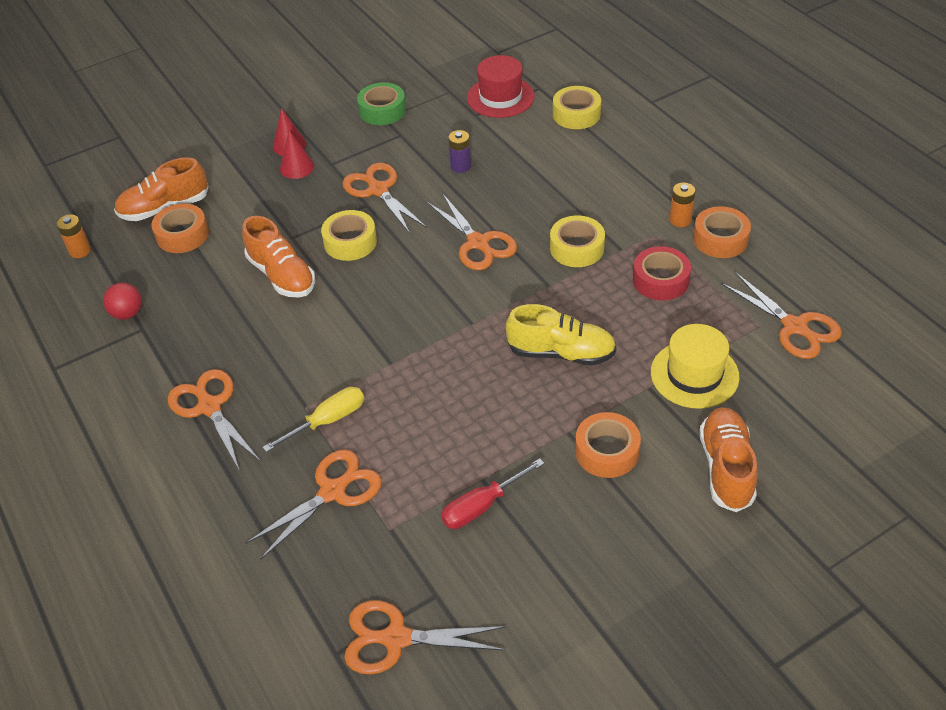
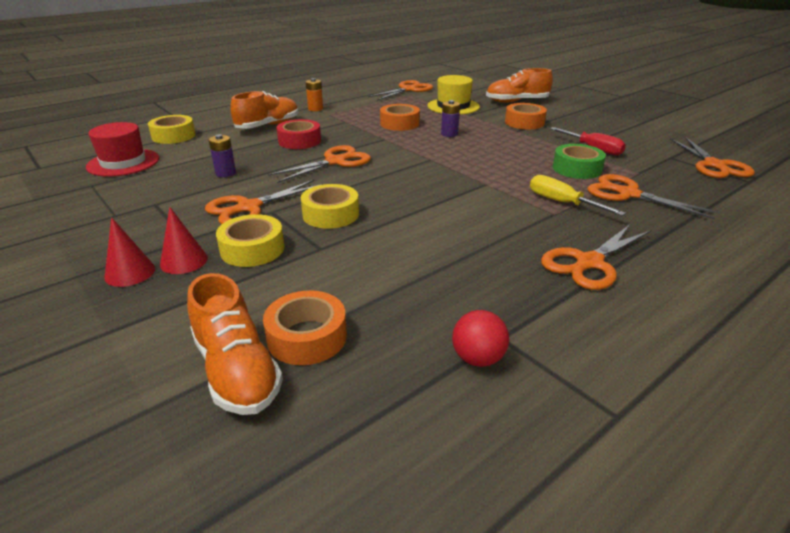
camera: 100 degrees left, 15 degrees down
(80, 251) = (339, 464): orange battery -> none
(282, 275) = (385, 246): orange shoe -> orange shoe (268, 126)
(382, 110) = (98, 217): green tape -> green tape (577, 169)
(561, 353) = (449, 134): yellow shoe -> purple battery
(577, 248) = (343, 132): yellow tape -> yellow tape (252, 249)
(660, 280) = (374, 113): red tape -> red tape (299, 141)
(720, 239) = (335, 101): orange tape -> orange tape (399, 124)

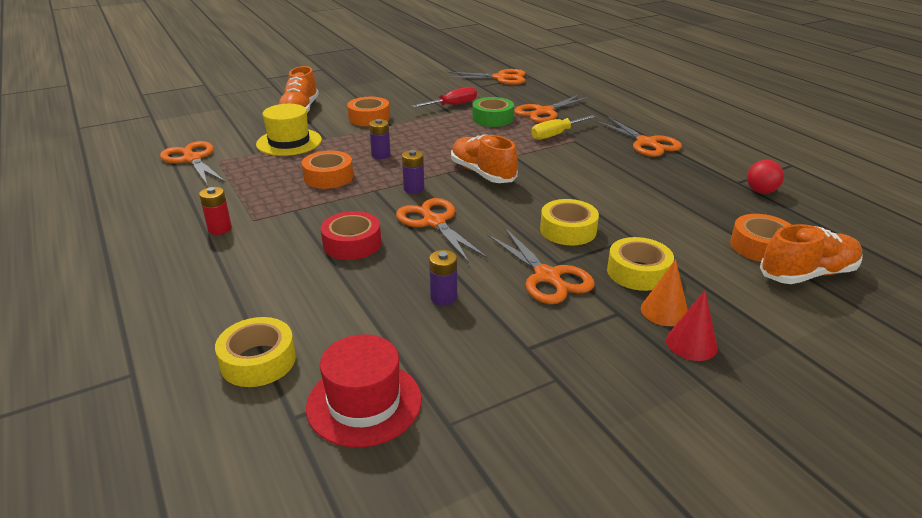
camera: 80 degrees left, 0 degrees up
(184, 261) = (664, 311): red cone -> orange cone
(268, 126) = (270, 268): orange shoe -> orange shoe (482, 173)
(315, 109) = (220, 229): orange battery -> red battery
(391, 150) = (414, 189): none -> purple battery

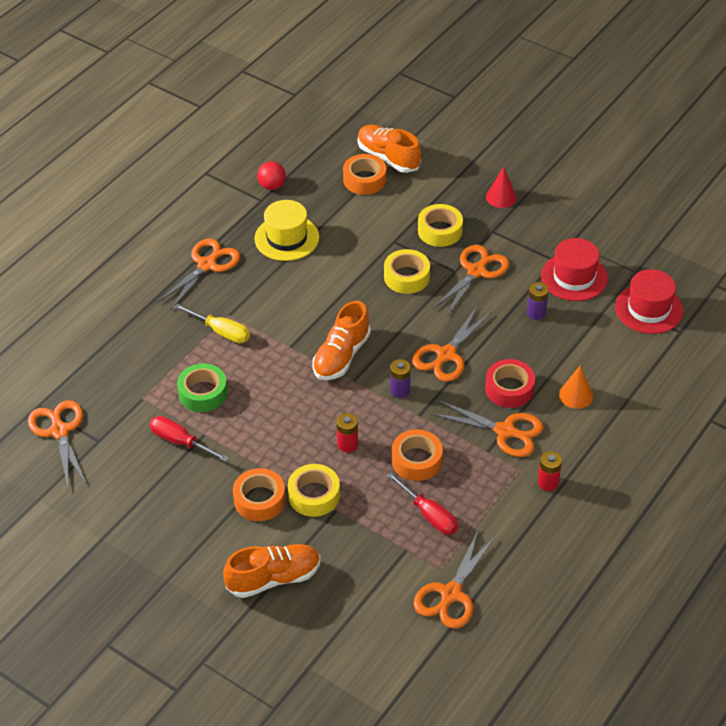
camera: 115 degrees left, 15 degrees up
(258, 361) = (656, 369): yellow tape -> yellow tape (314, 495)
(270, 168) = (429, 514): none -> red screwdriver
(289, 142) = (363, 536): yellow hat -> yellow hat (286, 238)
(381, 155) = (347, 444): purple battery -> red battery
(482, 353) = (574, 277): none -> red hat
(544, 112) = (161, 357): orange scissors -> orange scissors (505, 431)
(664, 311) = (476, 212): orange cone -> orange cone (576, 395)

